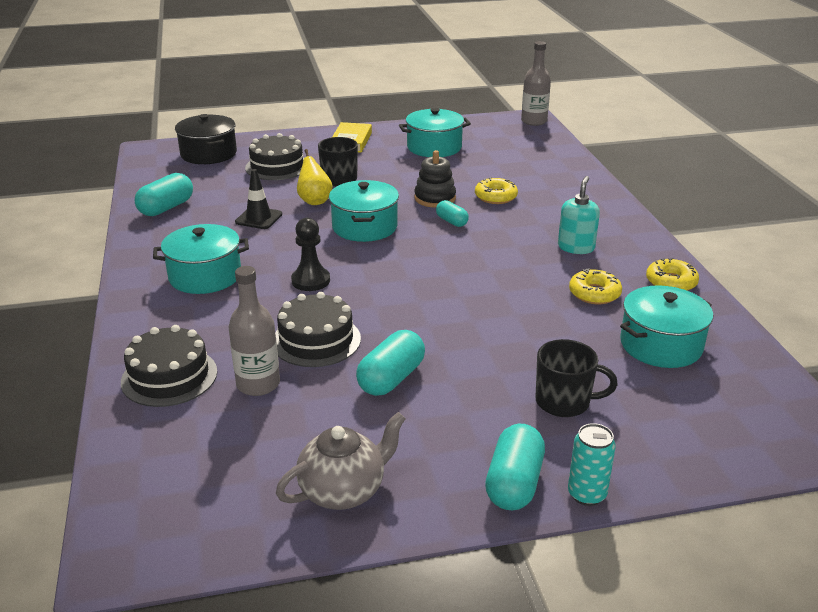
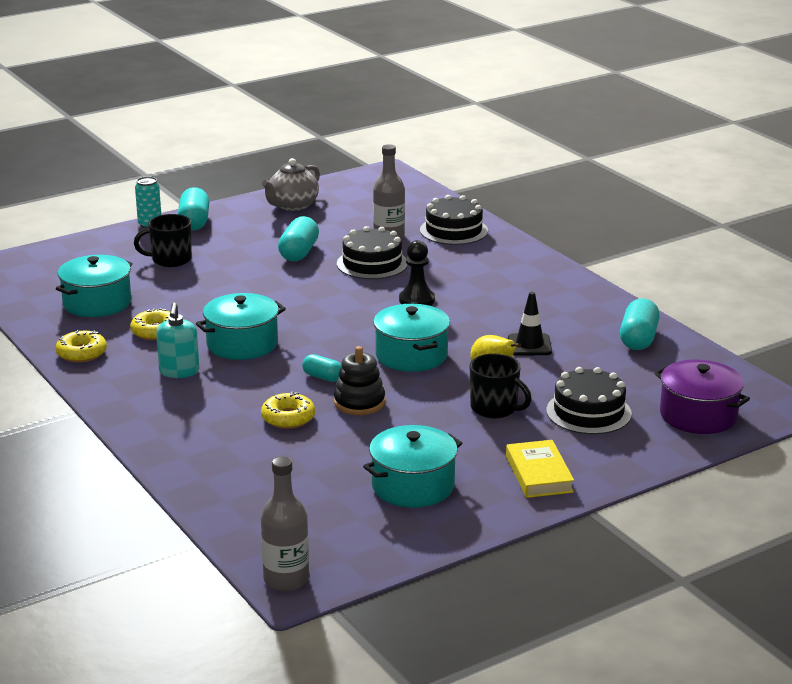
camera: 160 degrees right, 5 degrees down
(205, 276) = (512, 288): turquoise pot -> turquoise pot (242, 344)
(209, 154) = (698, 415): black pot -> purple pot

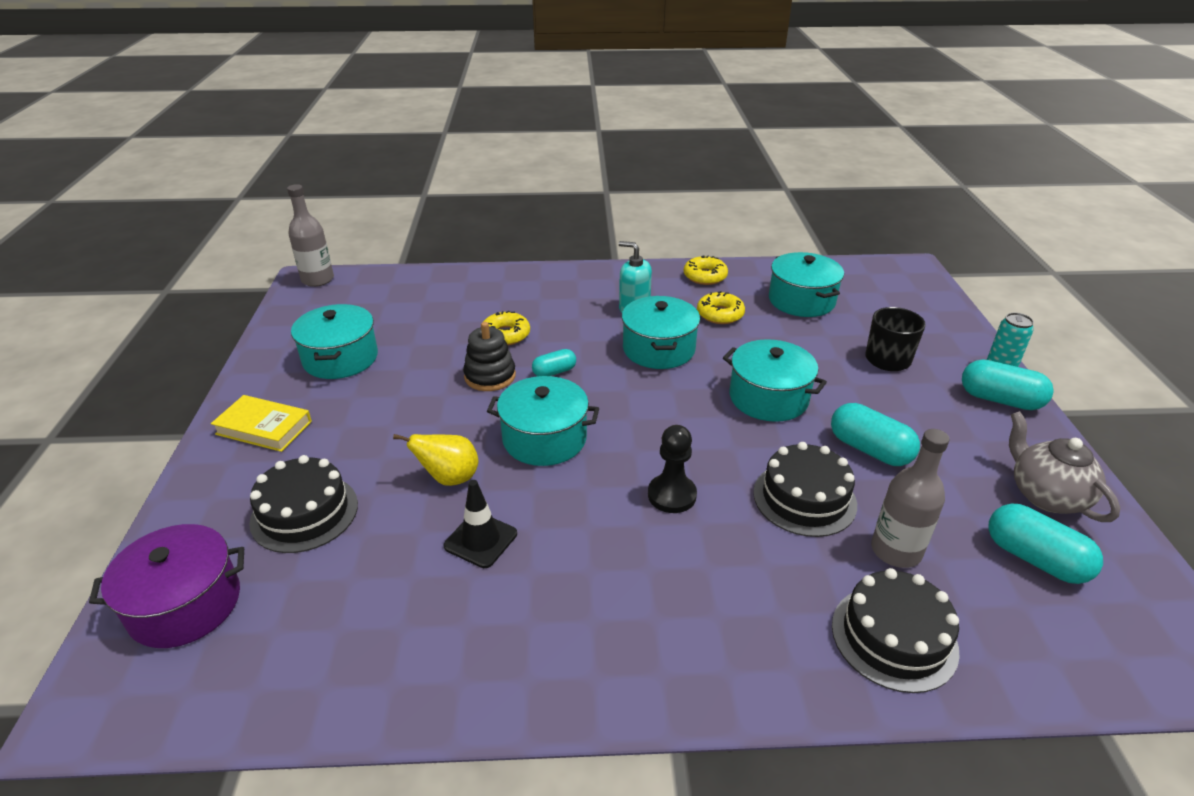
camera: 120 degrees right, 10 degrees up
(270, 291) = (768, 398): none -> turquoise pot
(495, 408) = (389, 450): black mug -> none
(638, 339) = (391, 663): turquoise capsule -> turquoise capsule (1035, 559)

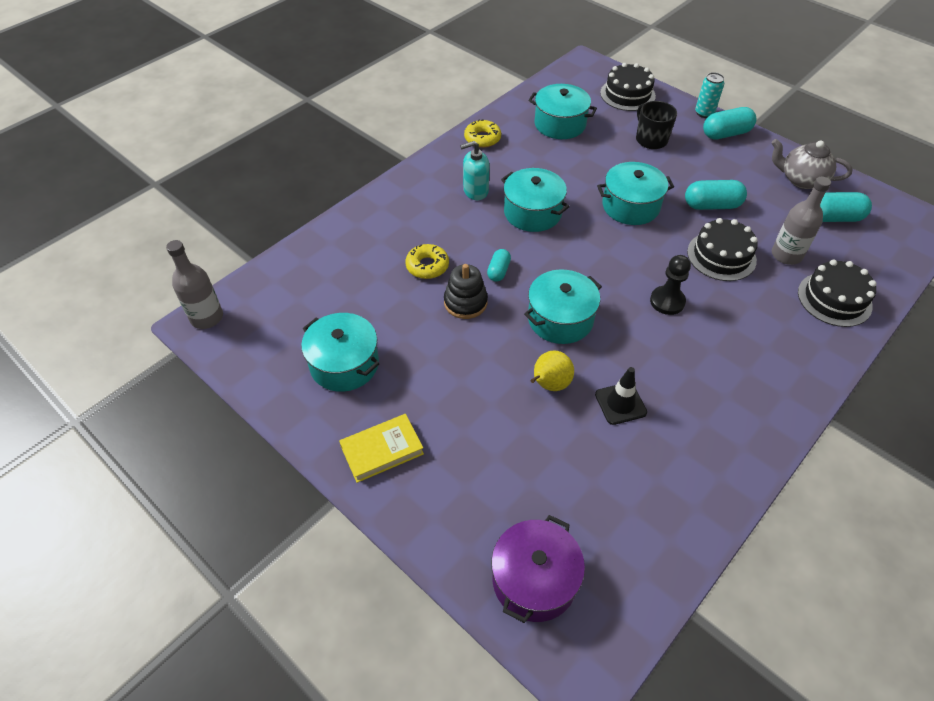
camera: 45 degrees left, 15 degrees up
(304, 513) = (506, 474): black cake -> black cake (627, 94)
(720, 314) = (530, 163): yellow donut -> none

